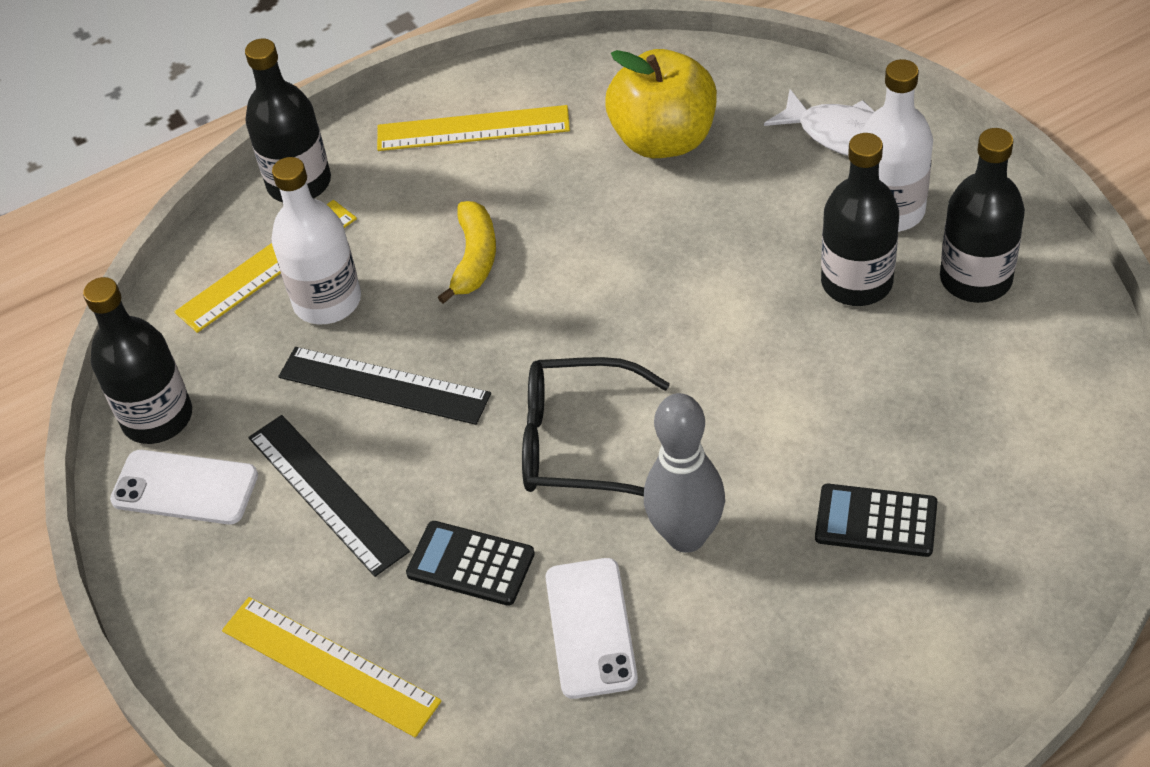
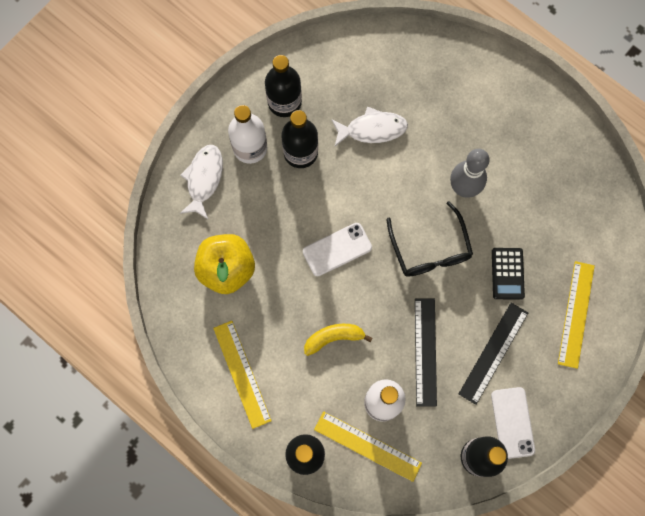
camera: 115 degrees left, 25 degrees up
(590, 628) = (520, 213): white phone -> white phone (337, 249)
(873, 408) = (372, 129): none -> white fish
(876, 521) = (431, 115): black calculator -> none

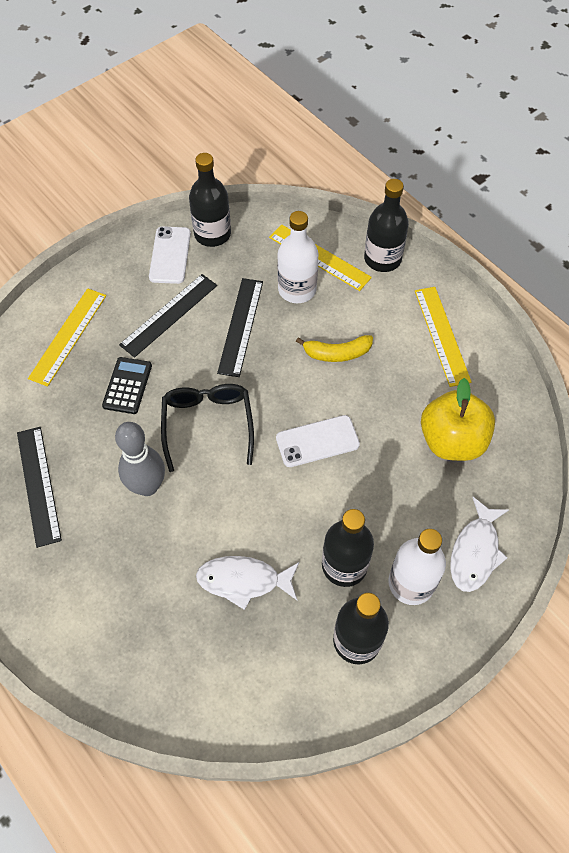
camera: 170 degrees left, 15 degrees down
(548, 175) = (38, 485): none -> black ruler

